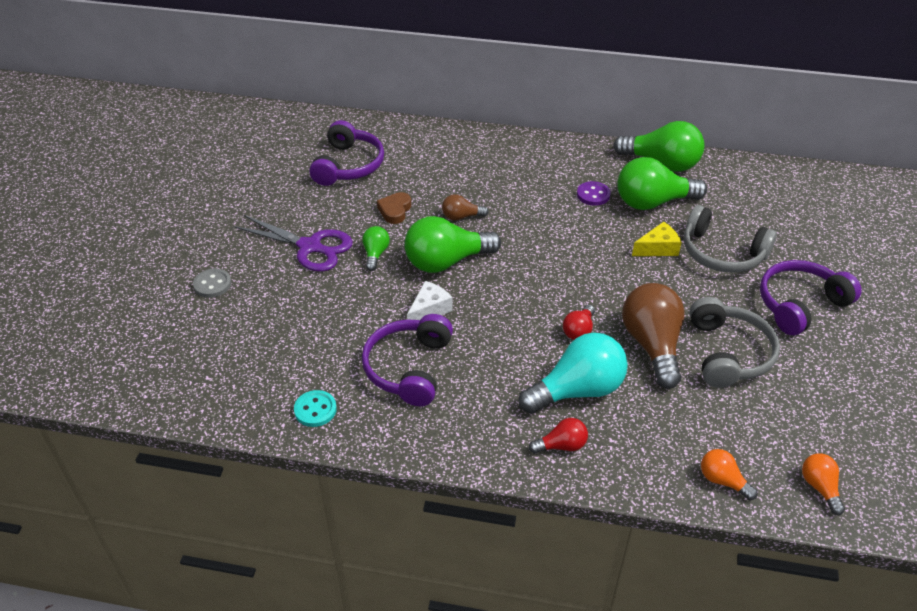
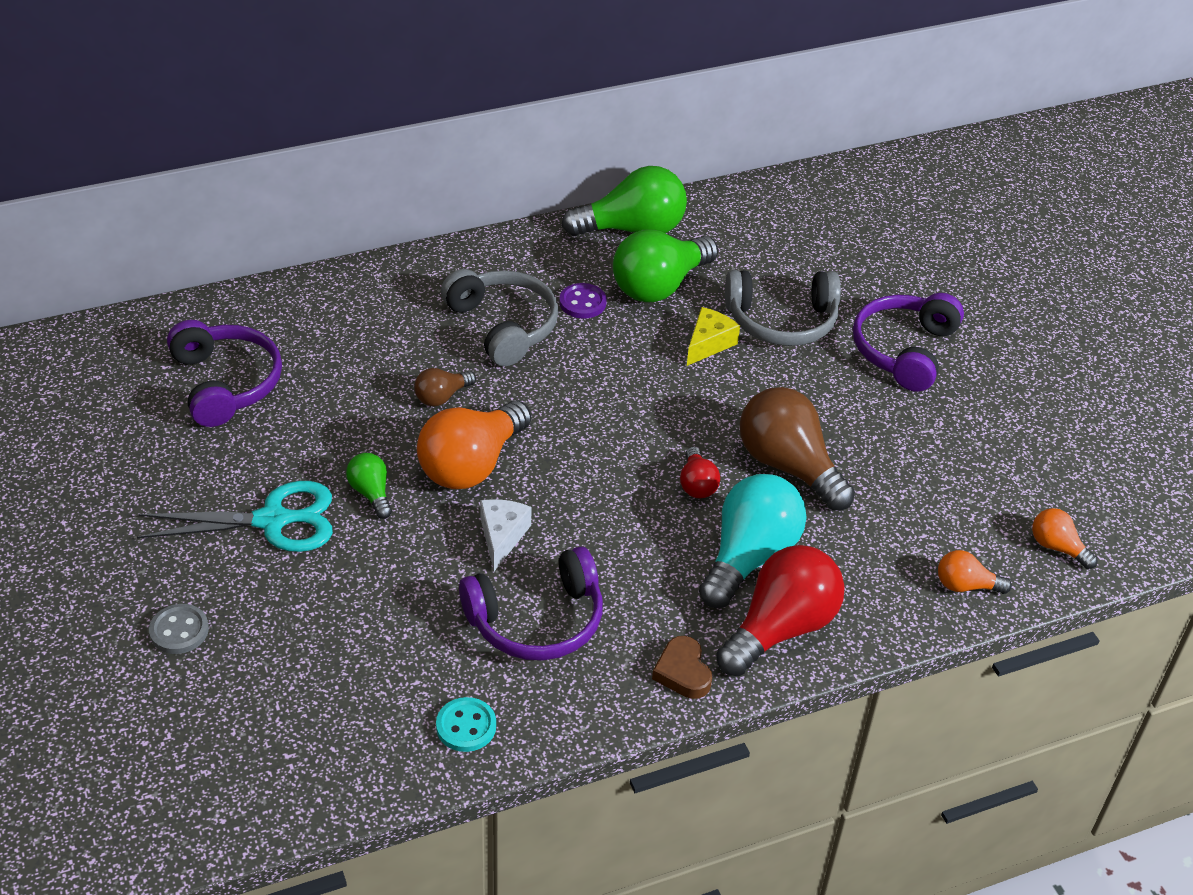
camera: 35 degrees left, 0 degrees up
(310, 247) = (273, 520): purple scissors -> turquoise scissors
(395, 210) = (346, 423): brown heart -> brown heart (683, 672)
(409, 368) = (537, 620): purple headphones -> purple headphones turned 90 degrees counterclockwise
(446, 262) = (472, 465): green light bulb -> orange light bulb
(561, 445) = (780, 628): red light bulb -> red light bulb, size x2.02
(728, 353) = (872, 440): grey headphones -> grey headphones (503, 326)

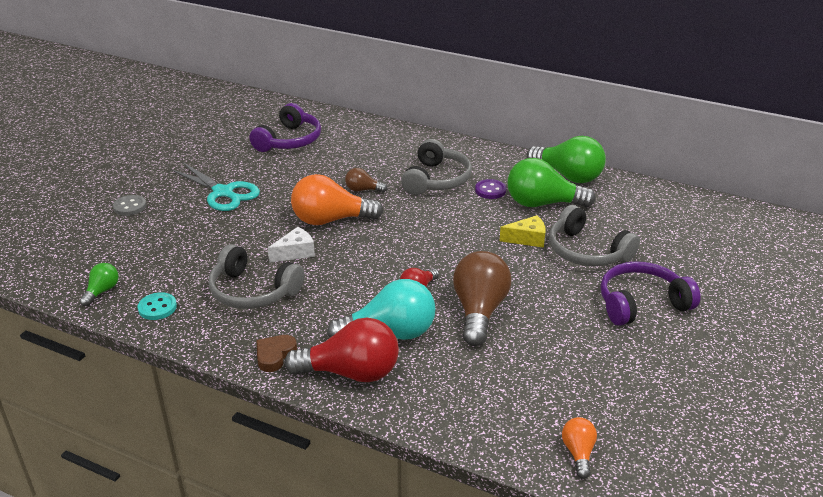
camera: 50 degrees right, 10 degrees down
(371, 493) = (274, 206): green light bulb -> green light bulb (102, 291)
(537, 620) = (253, 291): purple headphones -> grey headphones
(965, 586) = (485, 429): orange light bulb -> none

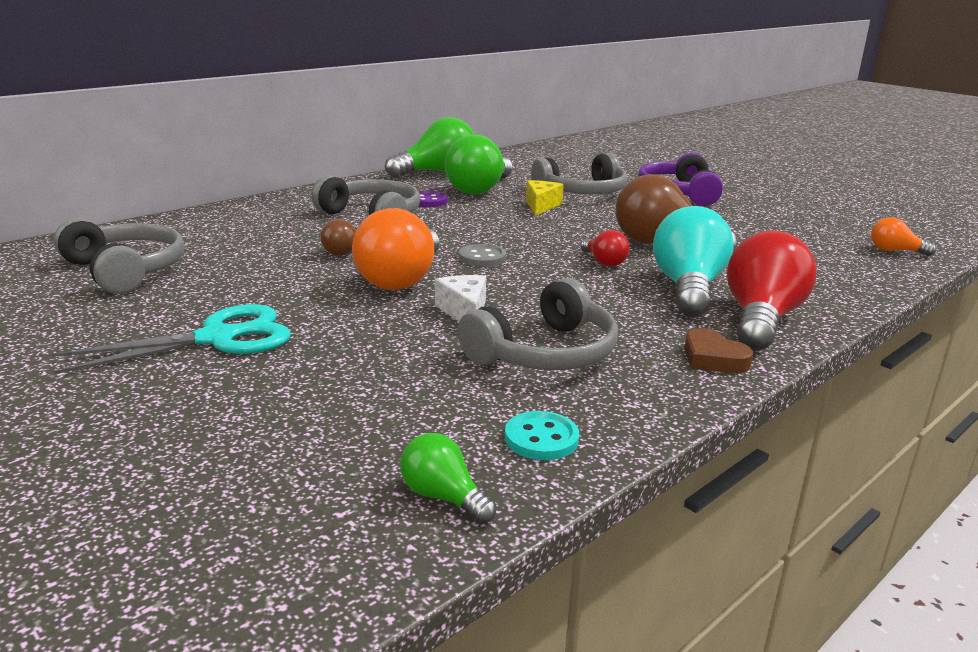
camera: 70 degrees left, 10 degrees down
(130, 206) = (136, 434): grey button -> grey button (482, 258)
(289, 140) = (125, 270): purple headphones -> grey headphones

